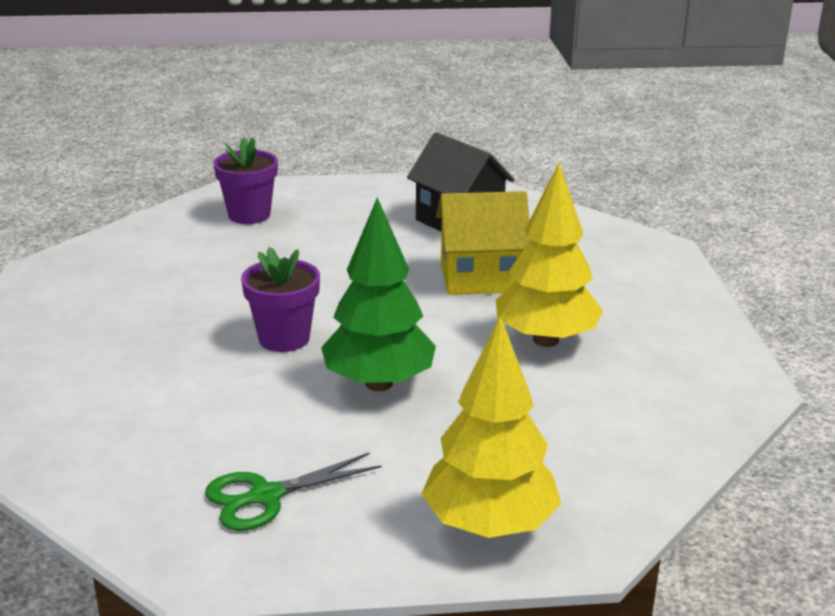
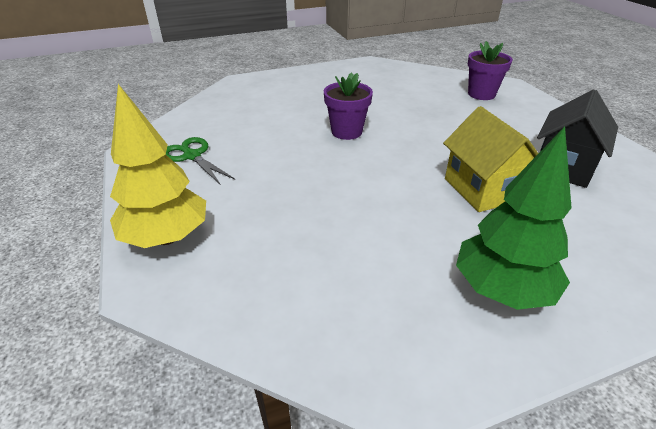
camera: 75 degrees right, 10 degrees up
(379, 383) = (313, 170): green tree -> green tree (502, 290)
(545, 340) = (411, 234): yellow tree -> none

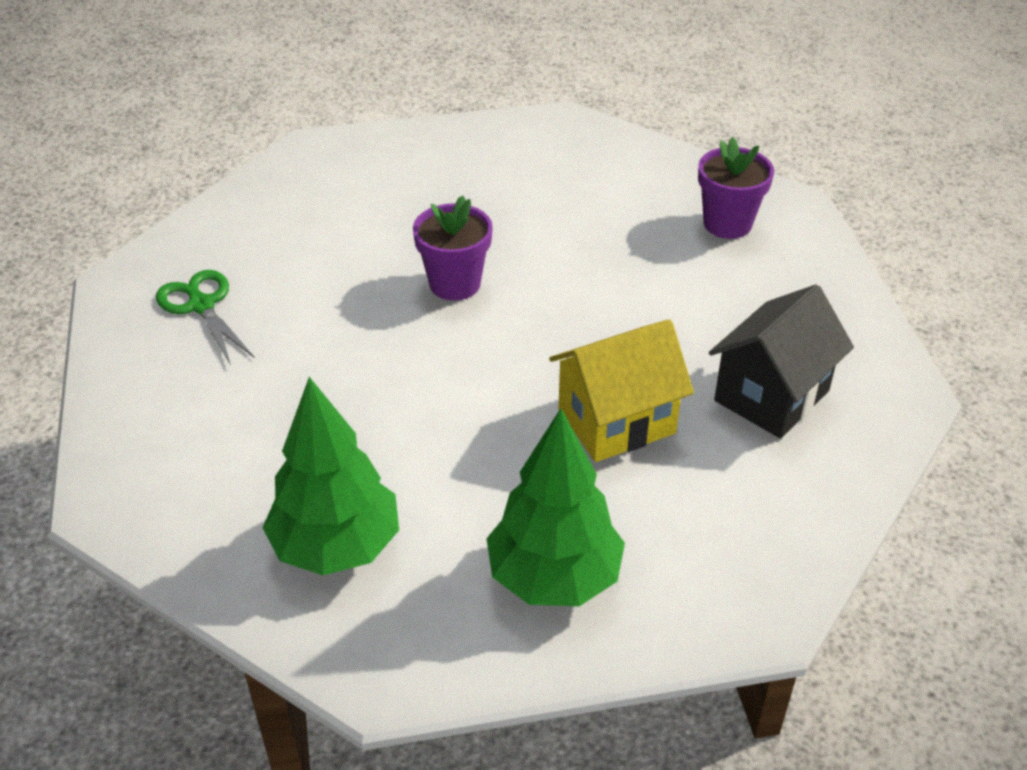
camera: 10 degrees right, 5 degrees up
(167, 237) = (143, 442): yellow tree -> none
(333, 290) = (336, 547): none -> green tree
(482, 189) = (616, 421): yellow house -> yellow house turned 75 degrees clockwise

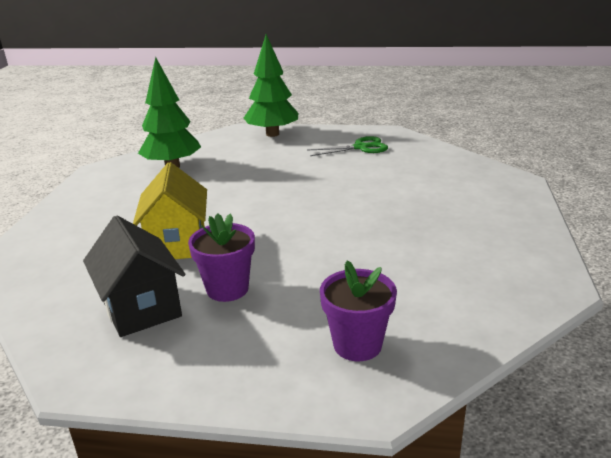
camera: 110 degrees right, 15 degrees down
(455, 284) = (341, 211): purple flower pot -> purple flower pot (227, 289)
(554, 578) = (98, 209): green tree -> green tree (272, 134)

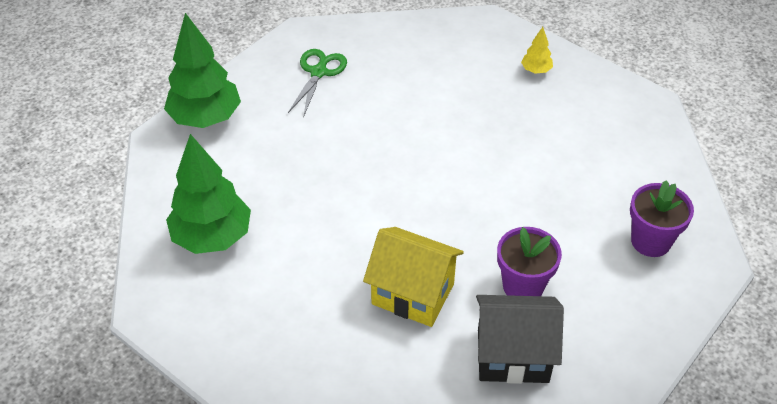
camera: 60 degrees left, 20 degrees up
(497, 216) = (536, 70): none -> yellow tree

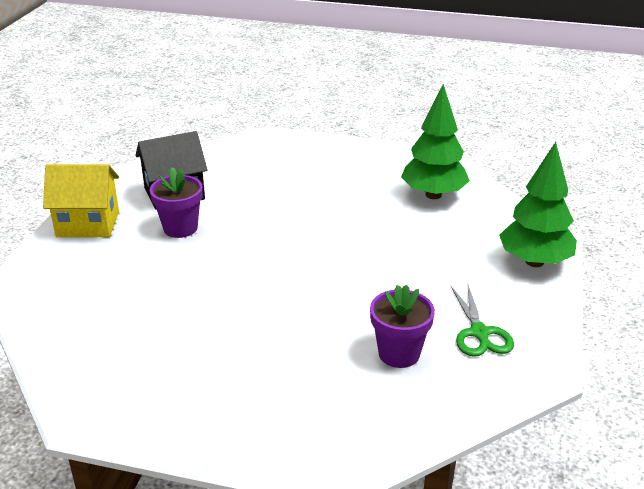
camera: 155 degrees right, 15 degrees down
(413, 294) = (262, 204): yellow house -> yellow house (88, 224)
(536, 70) = (239, 415): yellow tree -> none
(650, 241) = (75, 283): purple flower pot -> purple flower pot (399, 353)

